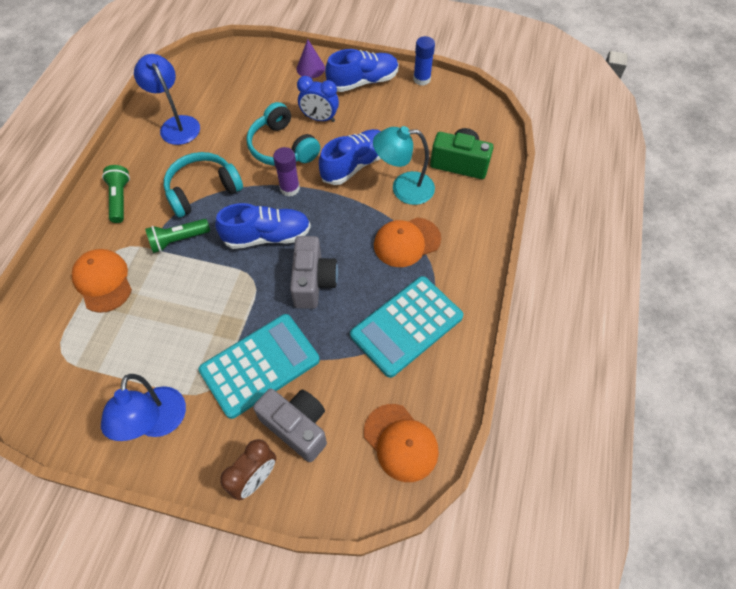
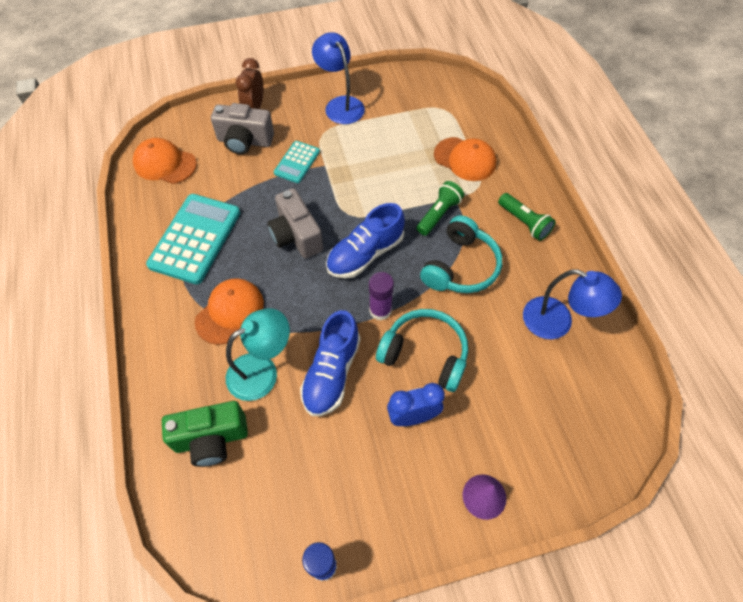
camera: 150 degrees right, 0 degrees up
(260, 365) = (297, 162): turquoise calculator -> turquoise calculator, size x0.54
(363, 82) = (400, 511): blue shoe -> none

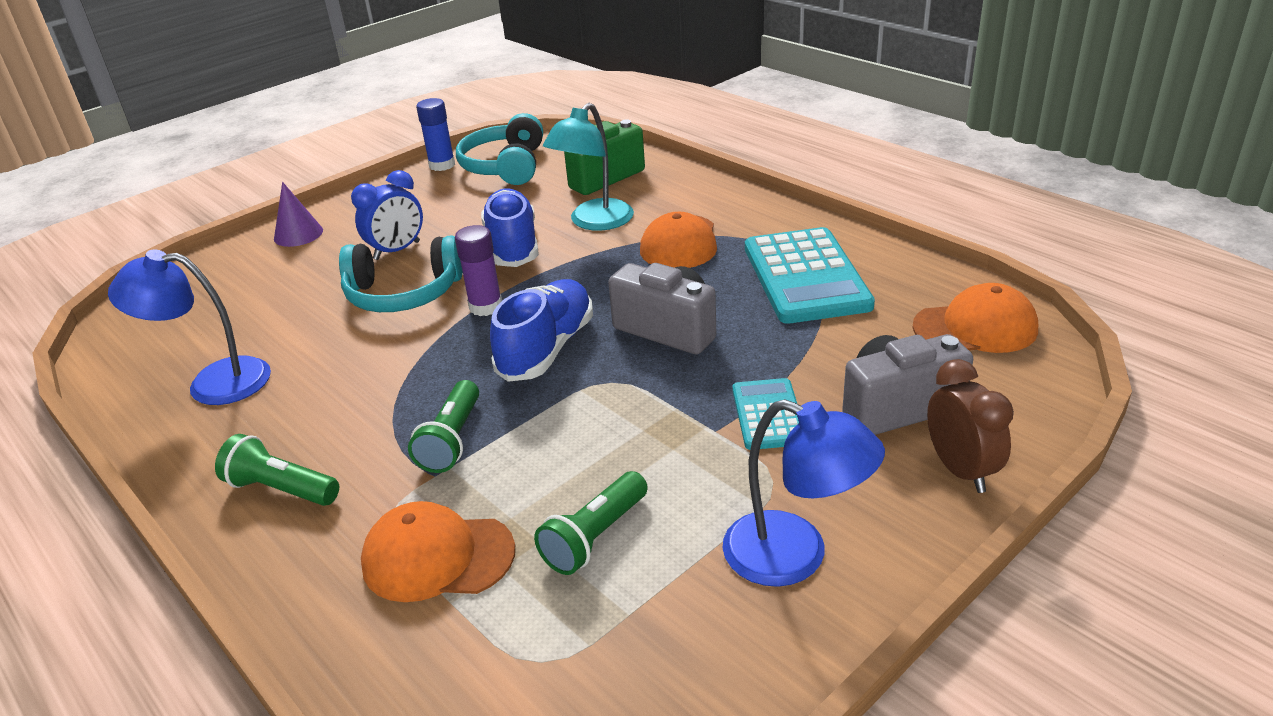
camera: 155 degrees right, 25 degrees down
(403, 141) = (594, 537): none -> green flashlight
(461, 266) = (385, 388): turquoise headphones -> turquoise headphones (505, 166)

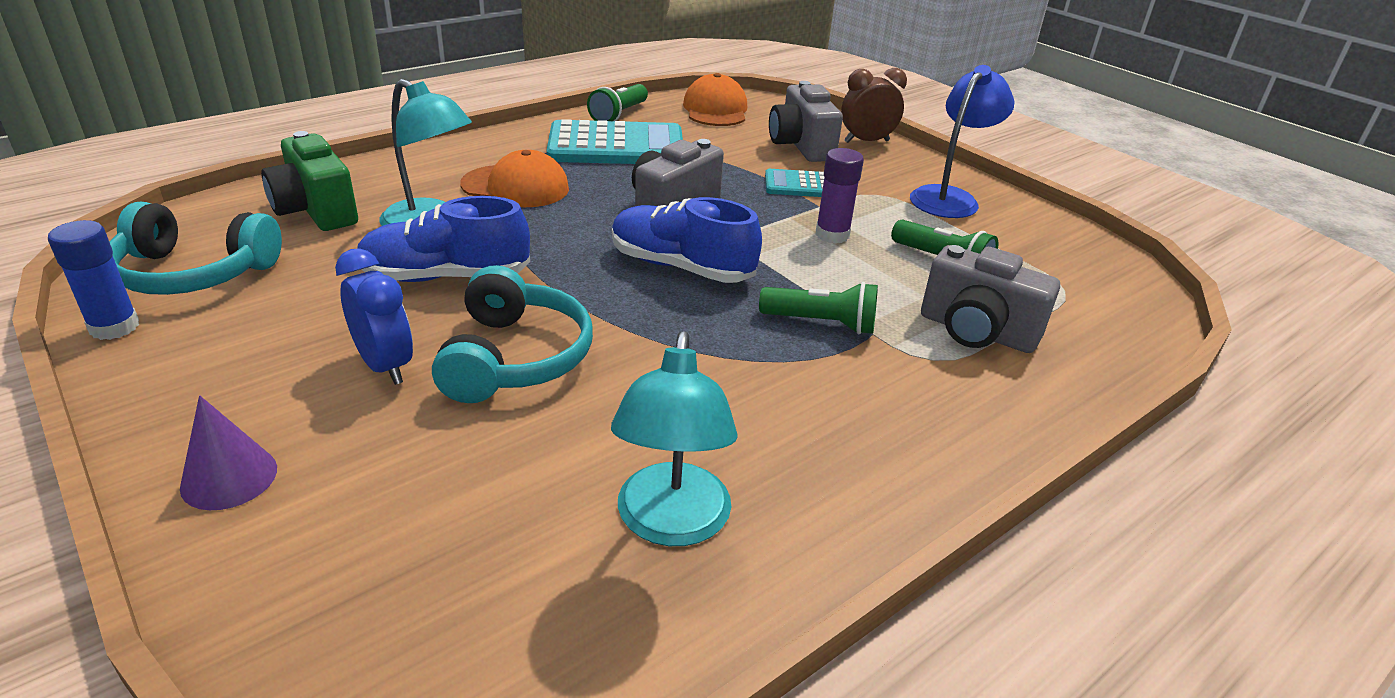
camera: 90 degrees left, 0 degrees up
(213, 382) = (671, 524): blue lamp -> turquoise lamp
(281, 489) = (896, 432): green flashlight -> green flashlight (618, 115)
(437, 557) = (976, 332): orange cap -> grey camera
(486, 306) = (581, 299): purple glue stick -> purple glue stick (832, 235)

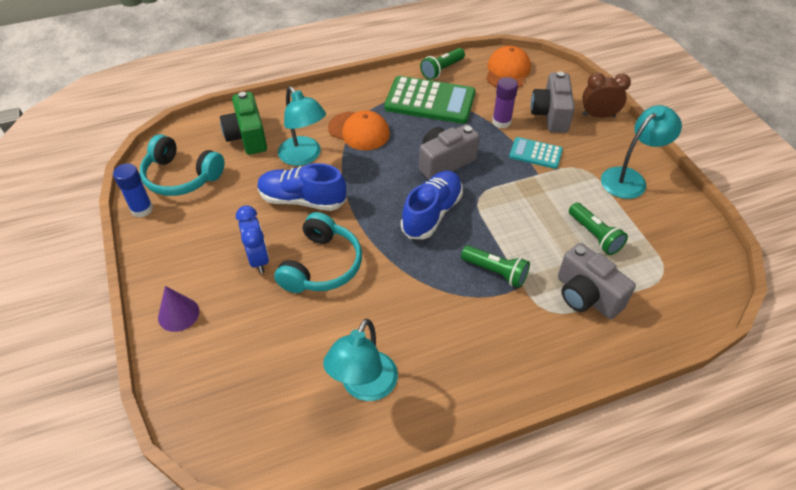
camera: 20 degrees right, 15 degrees up
(616, 146) = (430, 101): turquoise calculator -> green calculator
(681, 267) = (432, 213): blue shoe -> blue shoe turned 75 degrees clockwise
(832, 235) = (534, 201): purple glue stick -> purple glue stick (501, 122)
(949, 197) = (630, 178): blue lamp -> turquoise lamp

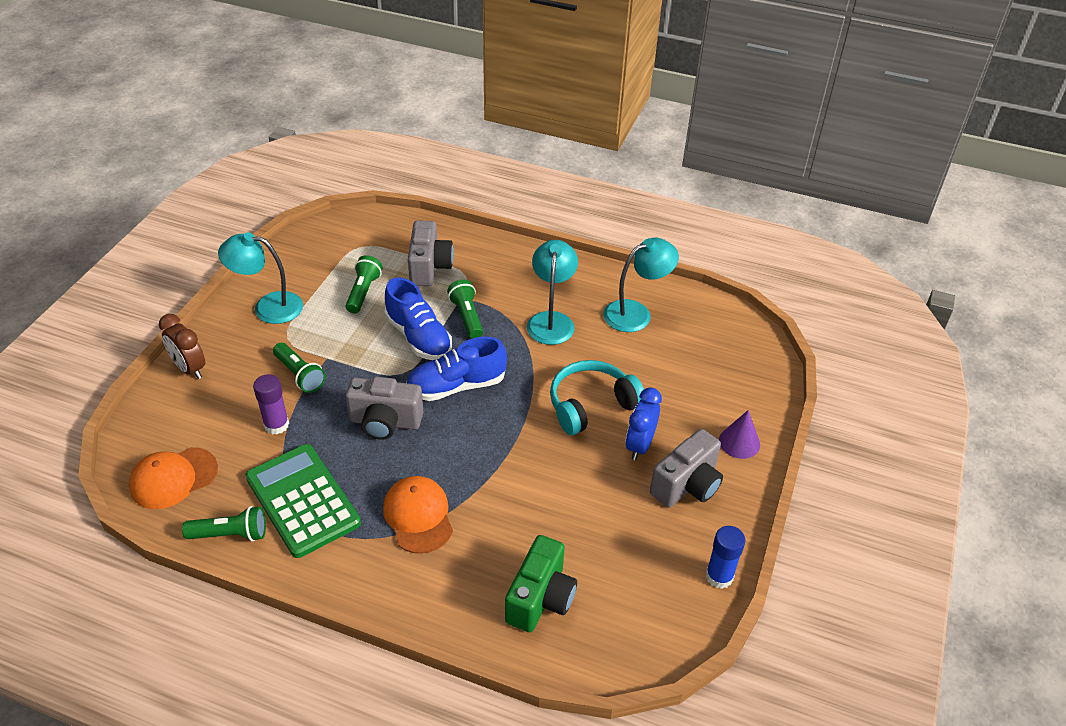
camera: 140 degrees left, 5 degrees down
(181, 176) = (653, 592): turquoise headphones -> none
(302, 200) = (552, 475): blue shoe -> blue shoe (419, 337)
(304, 157) = (505, 524): turquoise lamp -> turquoise lamp (551, 320)
(535, 153) = (300, 375): turquoise calculator -> green flashlight
(550, 115) = (225, 399): grey camera -> grey camera (687, 485)

